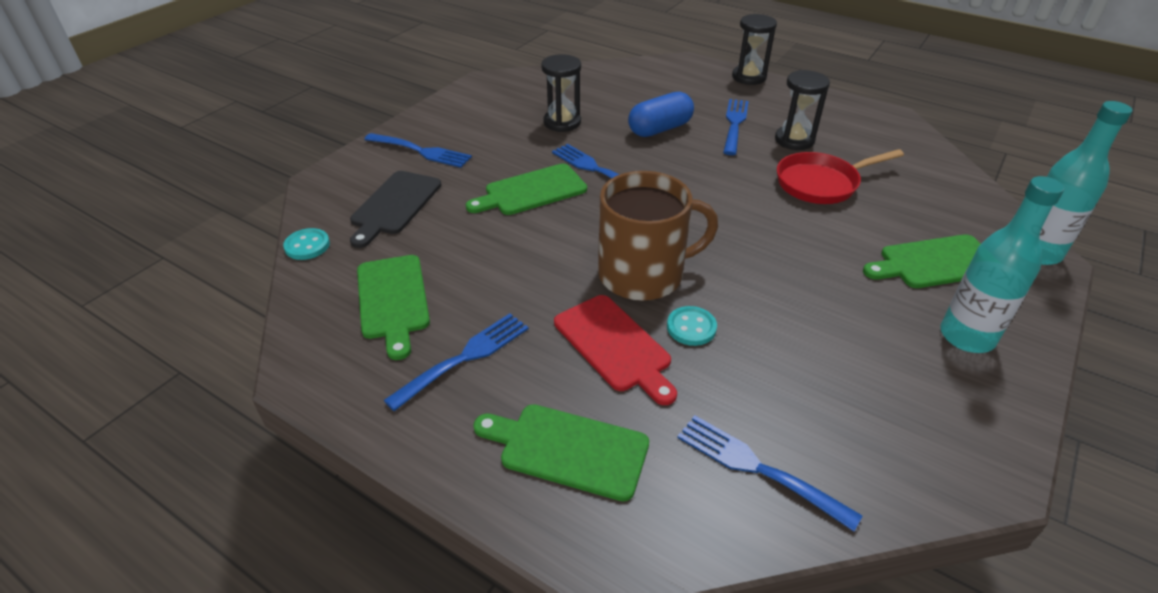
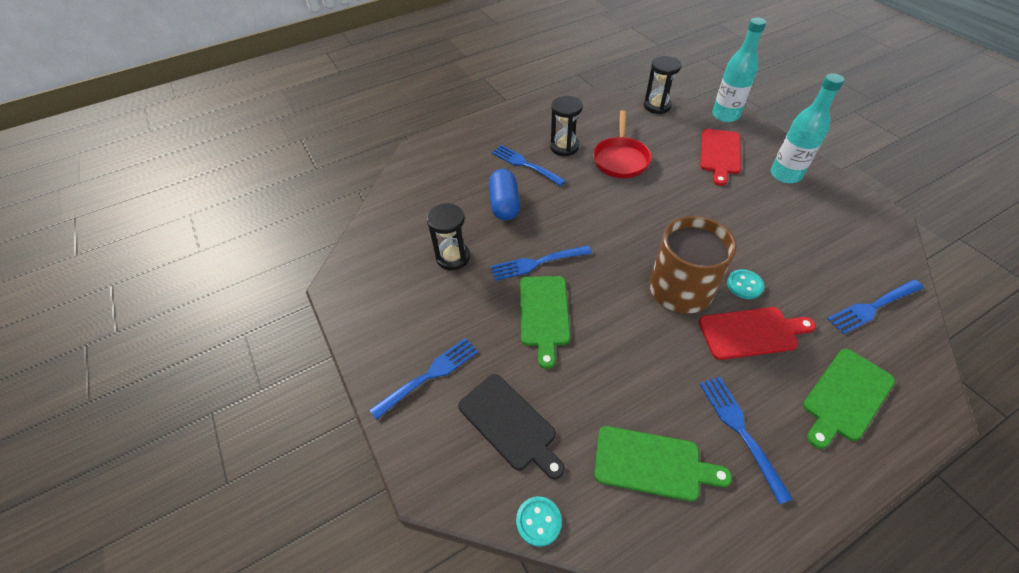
camera: 60 degrees left, 10 degrees up
(749, 77) = (467, 130): black hourglass -> black hourglass (657, 106)
(935, 262) = (720, 154): green cutting board -> red cutting board

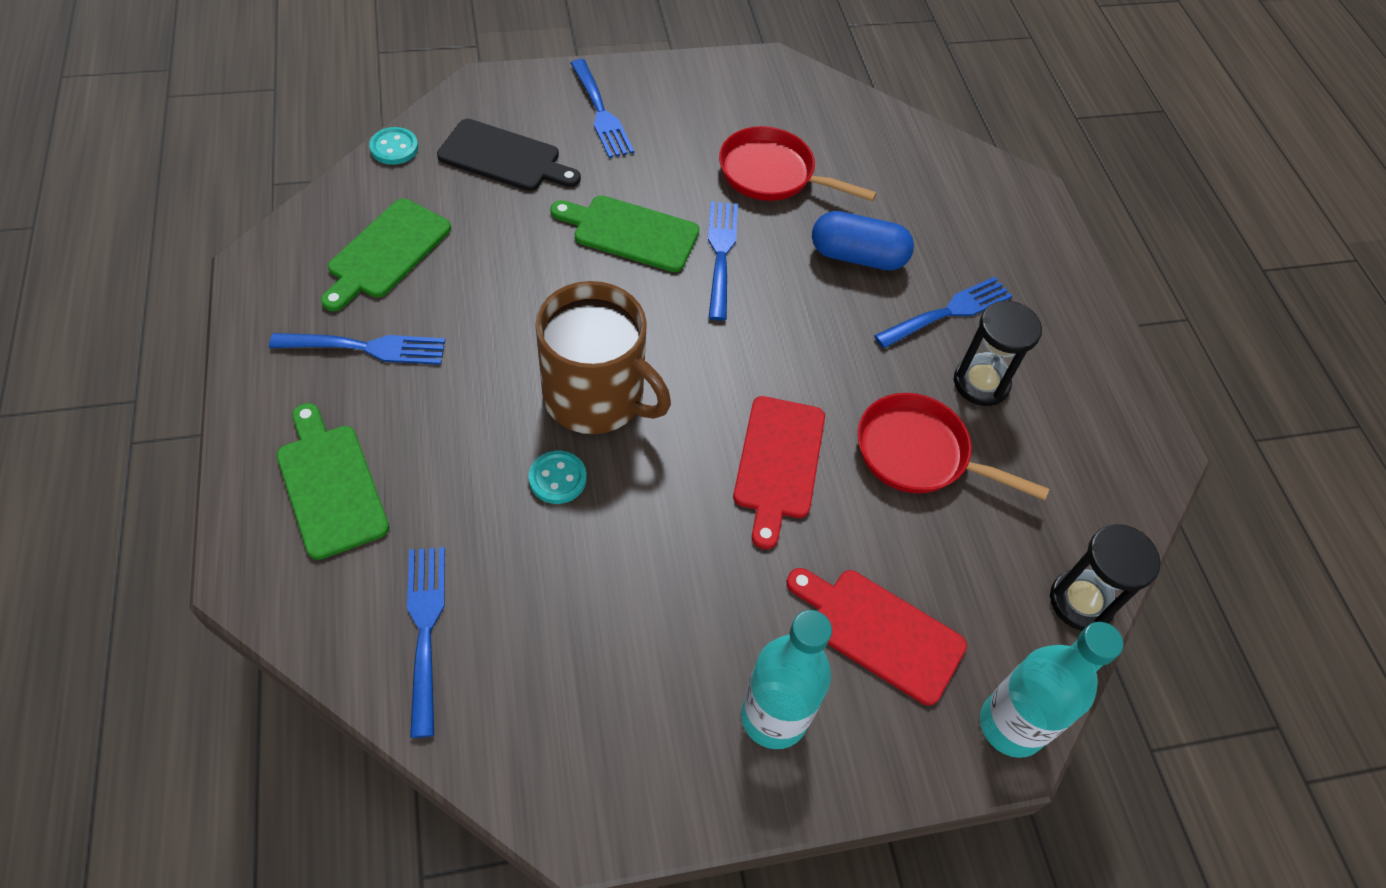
camera: 100 degrees right, 5 degrees up
(453, 257) = (772, 174): black hourglass -> red pan
(509, 424) = (504, 157): black cutting board -> black cutting board turned 135 degrees counterclockwise
(751, 332) = (478, 438): red cutting board -> red cutting board (778, 463)

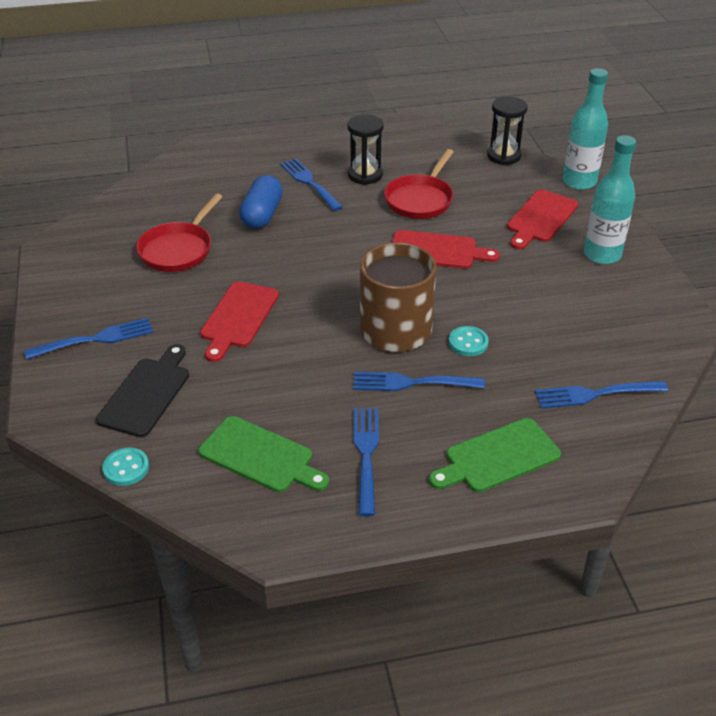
camera: 85 degrees left, 15 degrees down
(631, 232) = (238, 317): green cutting board -> red cutting board
(721, 254) = (260, 274): blue fork -> blue fork (412, 383)

